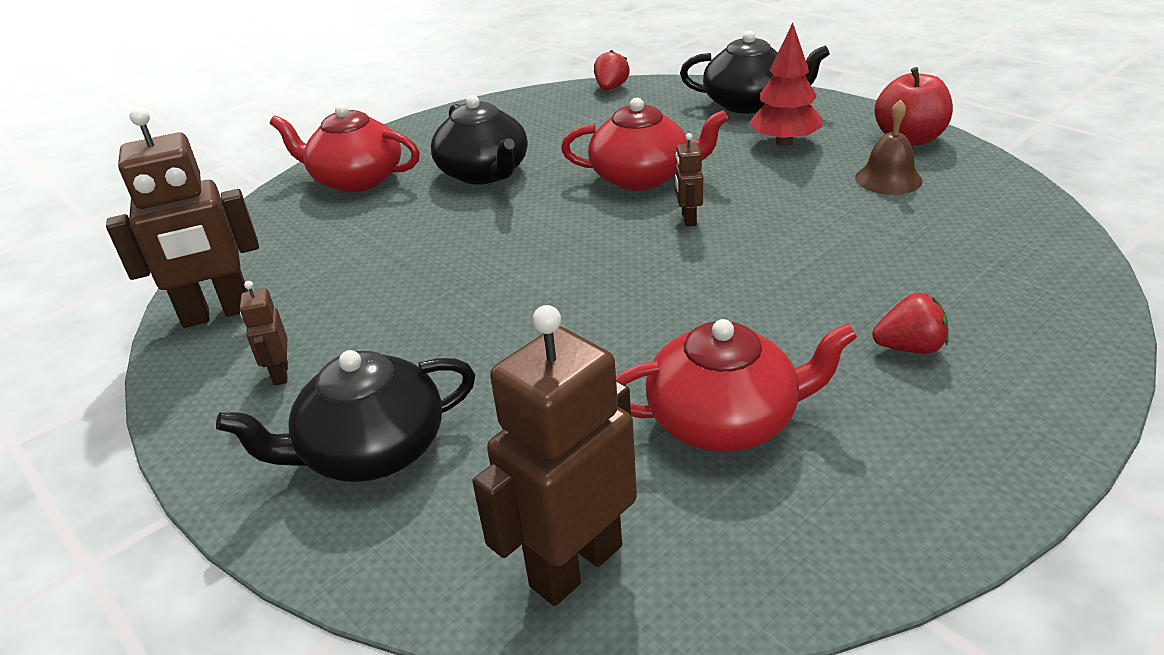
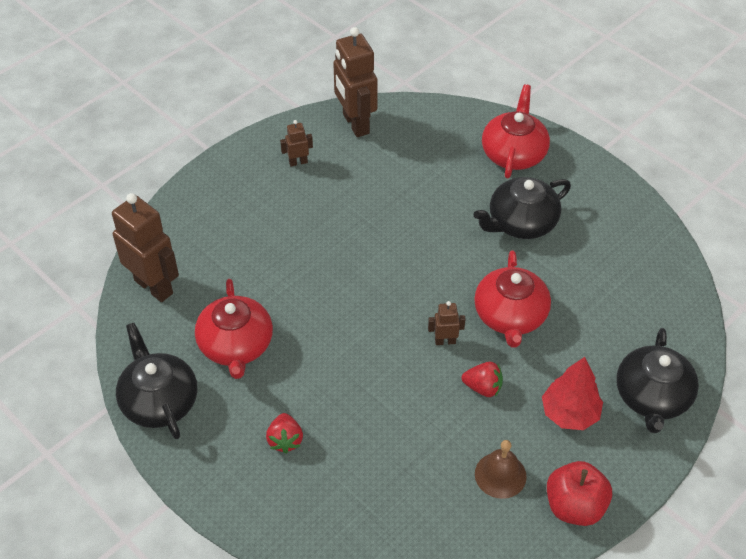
camera: 85 degrees right, 15 degrees up
(371, 450) = (235, 208): black teapot -> black teapot (159, 401)
(611, 88) = (686, 296): red strawberry -> red strawberry (483, 387)

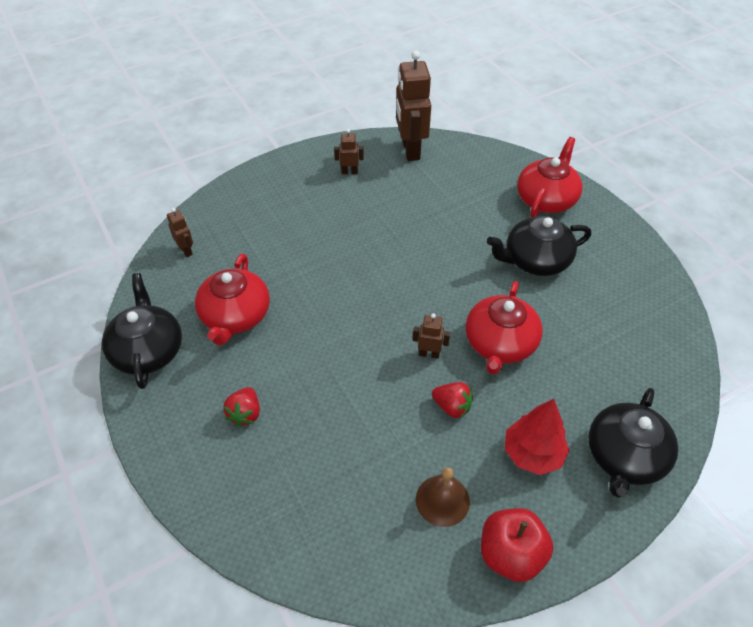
camera: 15 degrees right, 0 degrees up
(154, 286) = (186, 250): brown robot -> brown robot, size x0.46

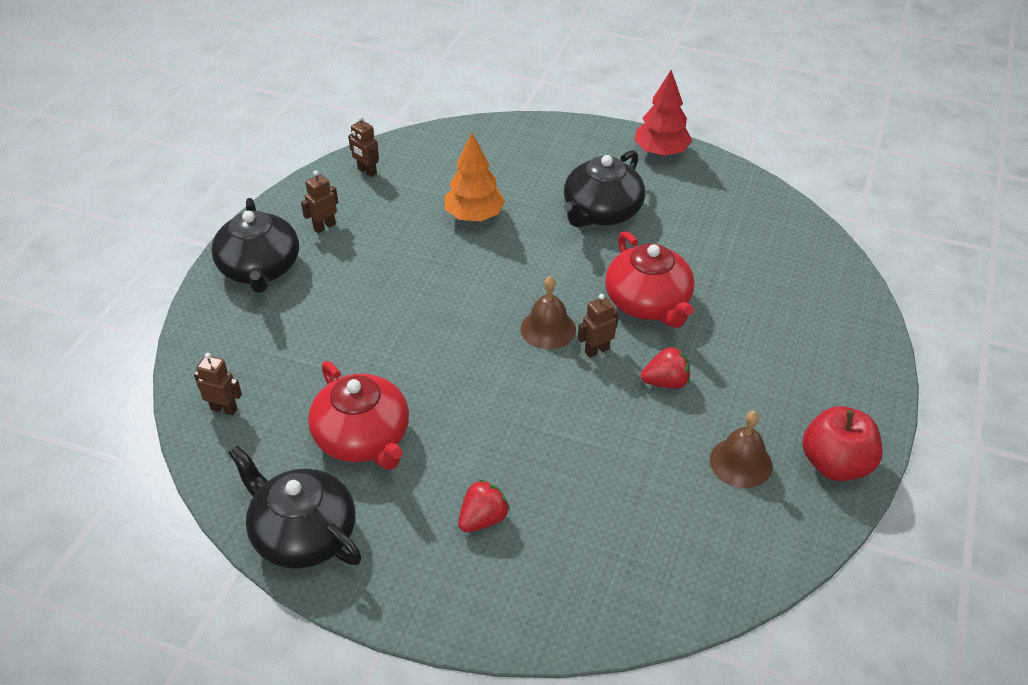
camera: 40 degrees left, 5 degrees down
(245, 414) = (483, 519): red strawberry -> red strawberry turned 105 degrees counterclockwise
(410, 150) = (367, 171): brown robot -> brown robot, size x0.46
(413, 319) = (548, 329): none -> brown bell
(446, 215) = (474, 216): none -> orange tree
(532, 453) = (769, 375): red tree -> red tree (661, 152)
(546, 199) = (552, 151): red teapot -> none
(624, 457) = (837, 330): black teapot -> black teapot (260, 269)

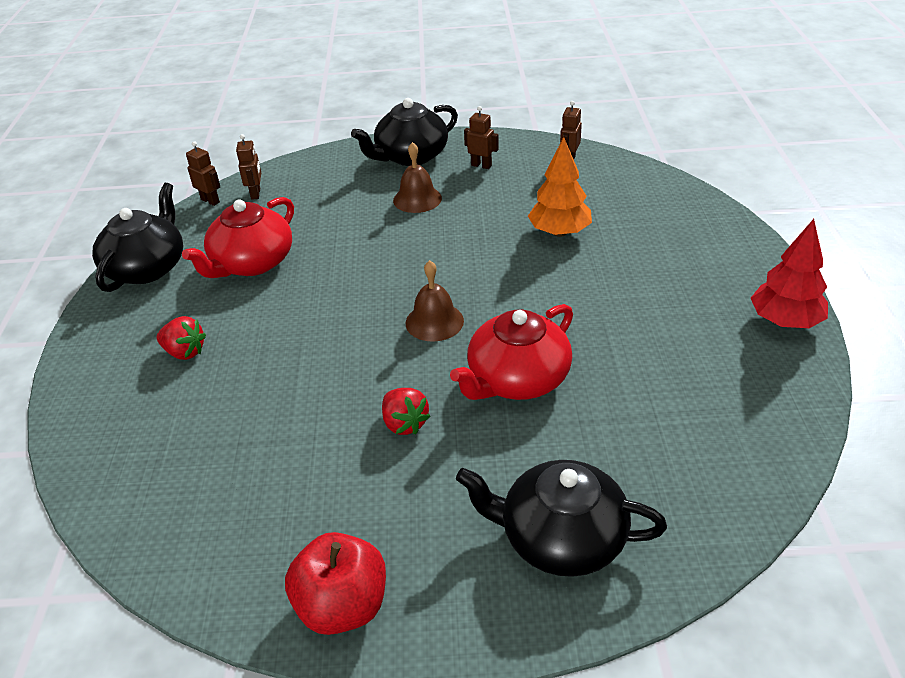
camera: 70 degrees right, 5 degrees down
(596, 350) = (423, 361): brown robot -> brown robot (210, 201)
(601, 212) = (636, 307): black teapot -> black teapot (560, 538)
(741, 462) = (312, 514): brown bell -> brown bell (417, 199)

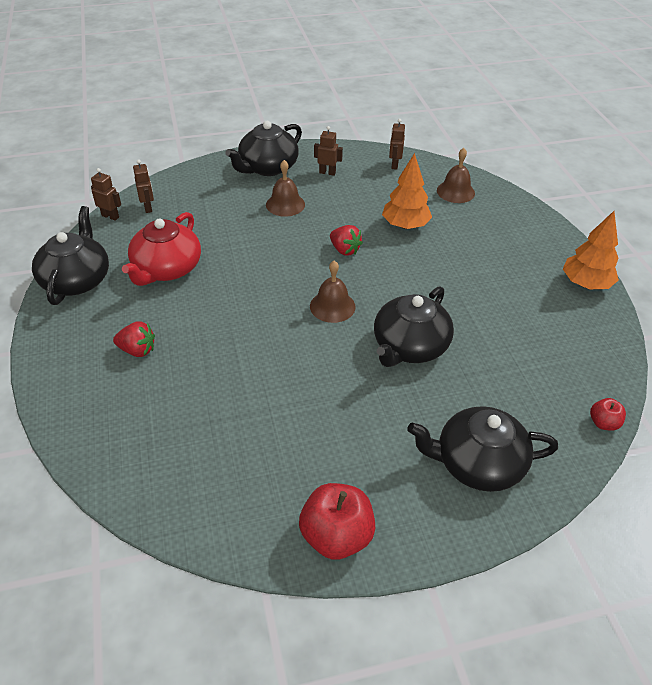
camera: 15 degrees left, 5 degrees up
(404, 423) = (336, 390): red strawberry -> red strawberry (344, 250)
(517, 379) = (409, 346): red teapot -> black teapot
(639, 196) = (455, 191): none -> brown bell
(757, 506) = (603, 423): none -> red apple
(784, 321) = (585, 284): red tree -> orange tree

